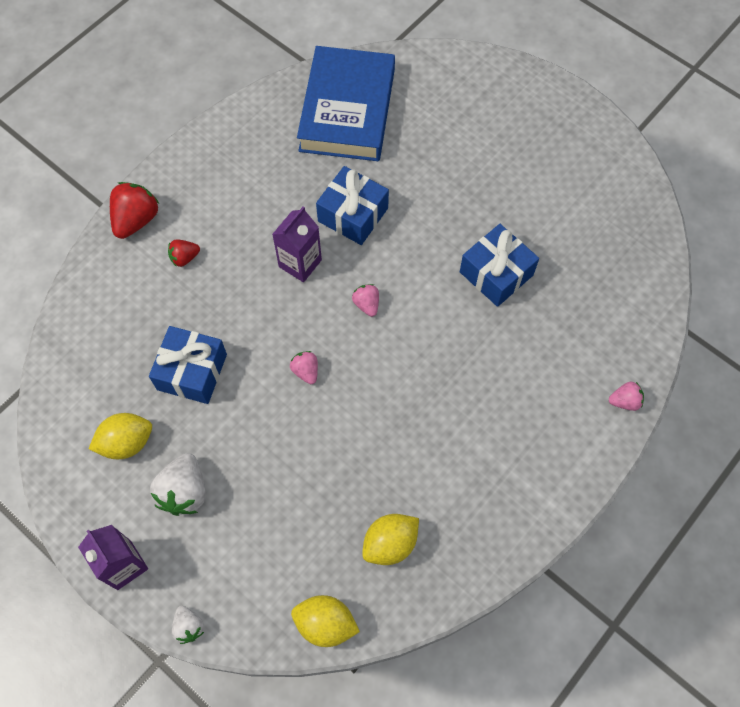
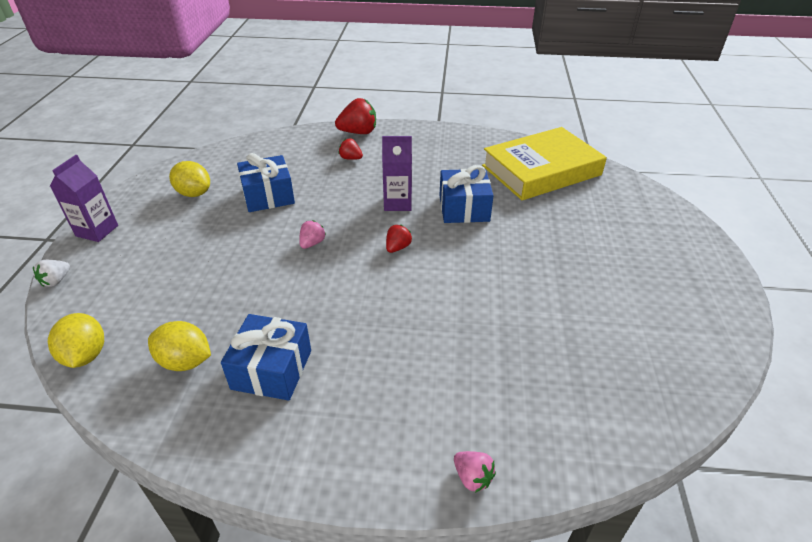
camera: 55 degrees right, 25 degrees down
(184, 491) = (171, 231): white strawberry -> none
(347, 110) = (541, 170): blue book -> yellow book
(366, 304) = (397, 247): pink strawberry -> red strawberry
(496, 273) = (505, 306): blue gift -> blue gift (272, 369)

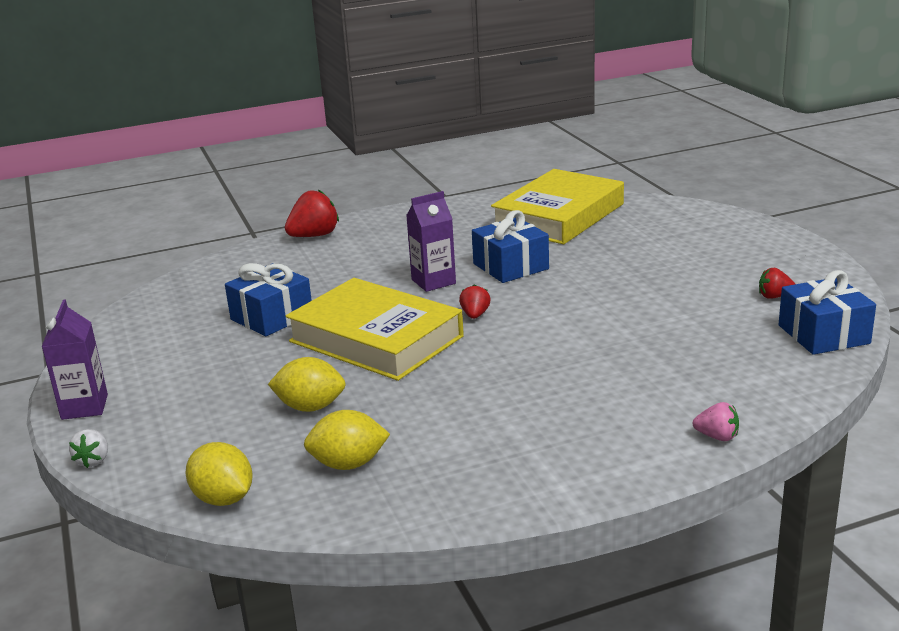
camera: 25 degrees left, 15 degrees down
(194, 193) = (171, 341): yellow lemon -> yellow lemon (310, 407)
(272, 369) = (450, 438): blue gift -> blue gift (823, 334)
(312, 243) = (376, 339): pink strawberry -> yellow book
(351, 158) = (333, 260): red strawberry -> red strawberry (774, 296)

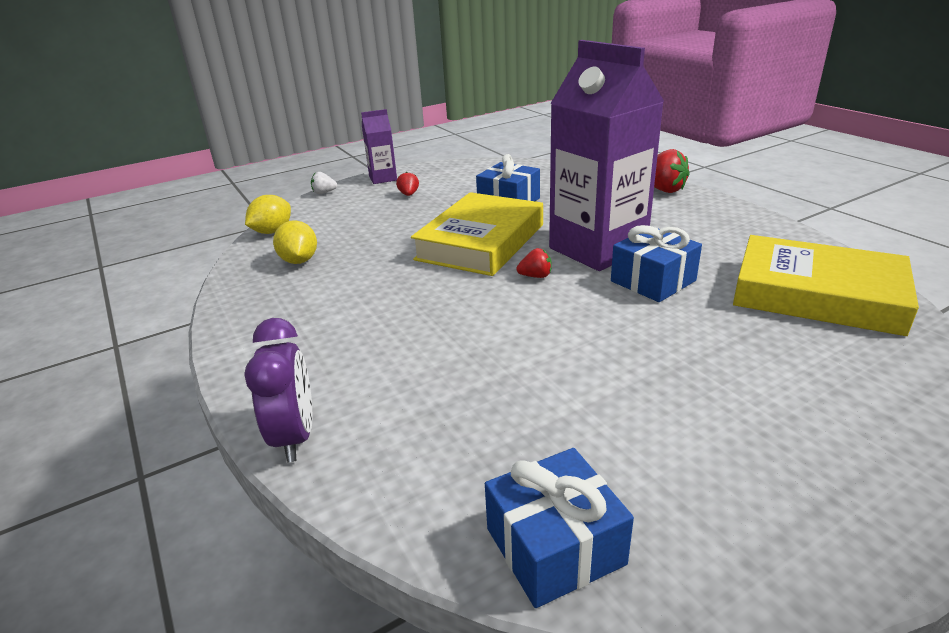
camera: 80 degrees right, 5 degrees up
(310, 407) = (376, 236): yellow lemon -> none
(433, 281) = (597, 249): purple carton -> purple carton, size x2.15
(717, 437) = (295, 436): pink strawberry -> purple clock
(774, 296) = (668, 492): red strawberry -> red strawberry (409, 194)

